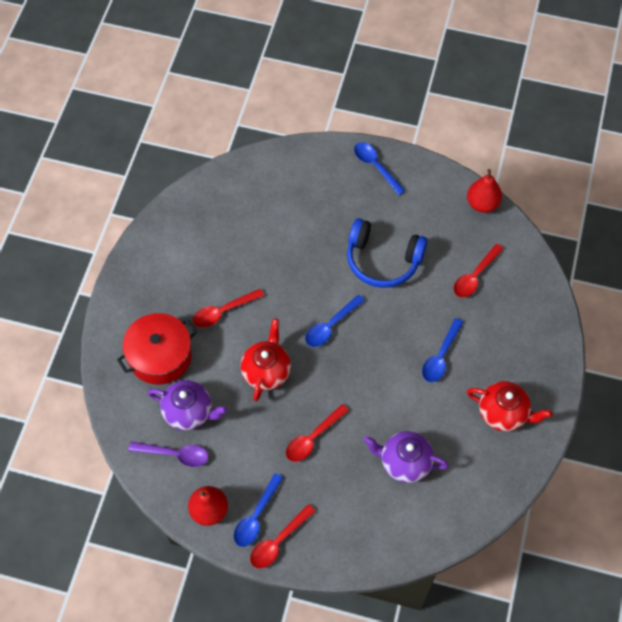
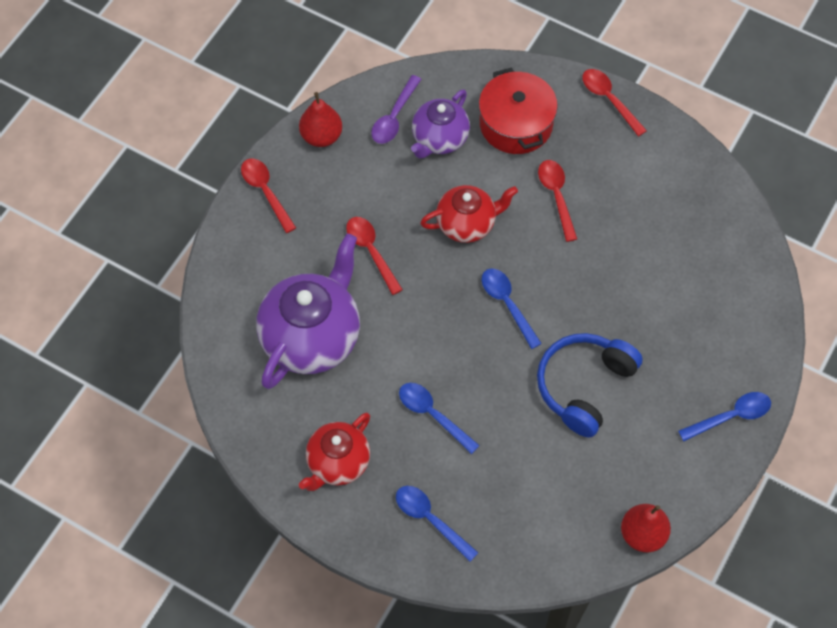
camera: 105 degrees right, 0 degrees up
(256, 516) = (300, 178): blue spoon -> blue spoon (430, 520)
(266, 371) = (467, 224): red teapot -> red teapot turned 45 degrees counterclockwise
(404, 462) = (312, 337): purple teapot -> purple teapot, size x1.65
(475, 276) = (534, 490): red spoon -> red spoon (609, 100)

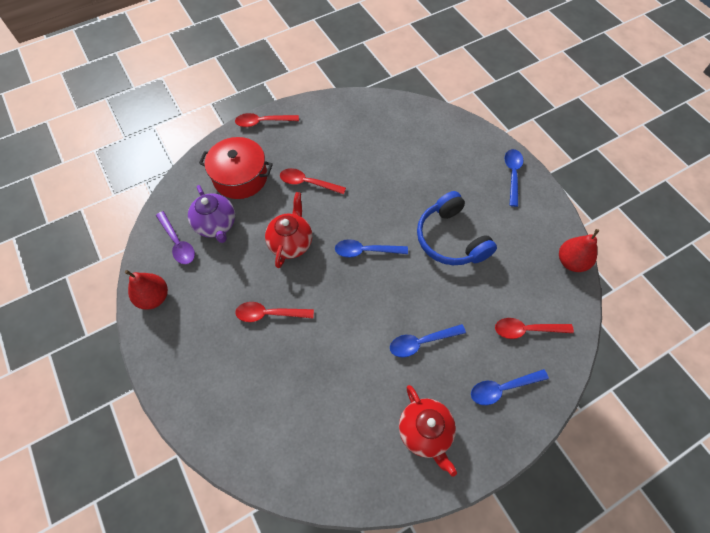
camera: 60 degrees left, 0 degrees up
(266, 192) = (168, 362): red spoon -> red spoon (527, 330)
(312, 337) = (310, 393): purple teapot -> none

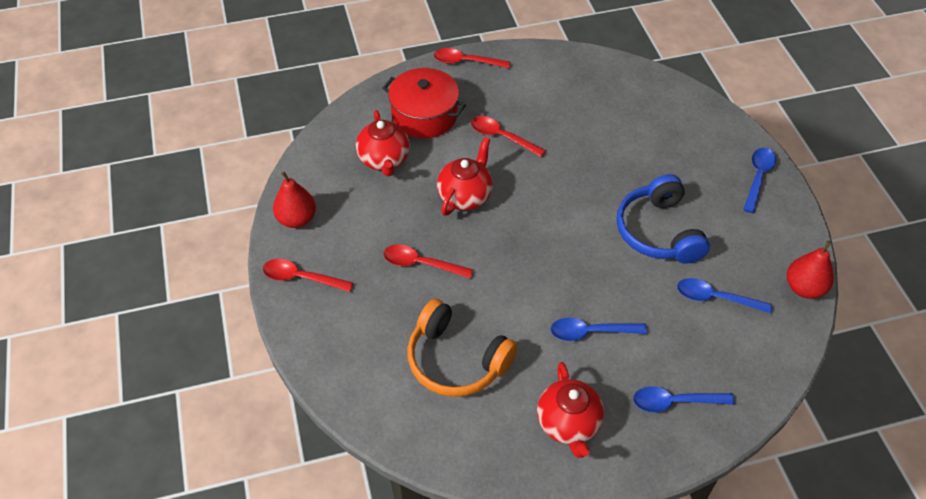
camera: 15 degrees right, 10 degrees down
(177, 243) = (336, 169): purple spoon -> none
(216, 225) = (384, 160): purple teapot -> red teapot
(320, 397) = (456, 360): none -> orange headphones
(366, 251) = (551, 223): blue spoon -> blue spoon (716, 298)
(527, 330) = (724, 348): red spoon -> red spoon (301, 278)

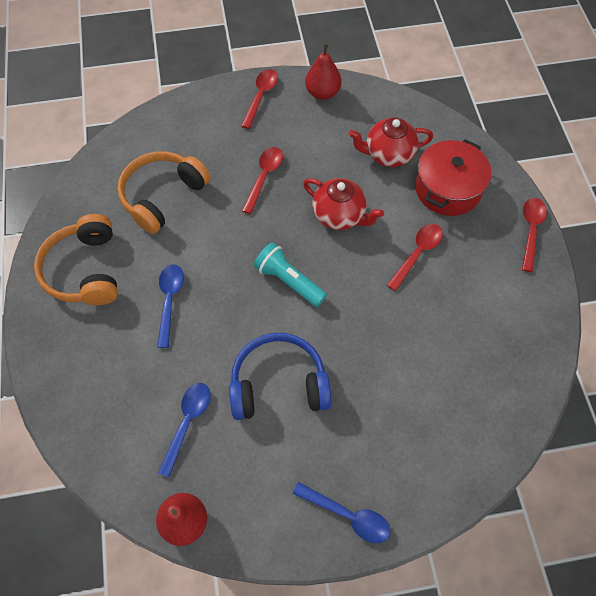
camera: 95 degrees right, 10 degrees up
(548, 232) = (289, 281): none -> turquoise flashlight
(568, 424) = (84, 270): red teapot -> orange headphones
(675, 402) = (84, 358): blue spoon -> none

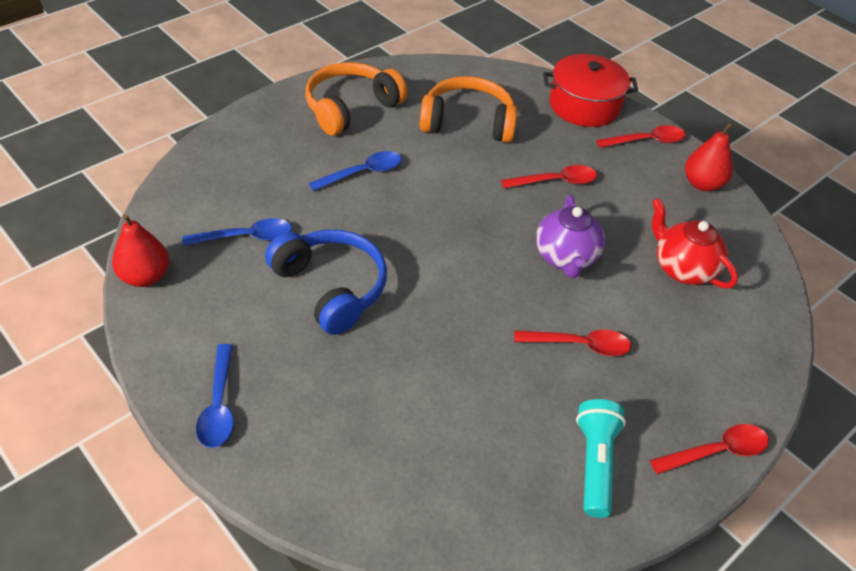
camera: 55 degrees right, 15 degrees down
(289, 281) = (453, 248): turquoise flashlight -> turquoise flashlight (594, 463)
(339, 216) = (565, 258): red teapot -> purple teapot
(448, 189) = (692, 341): red pot -> red pot (584, 105)

